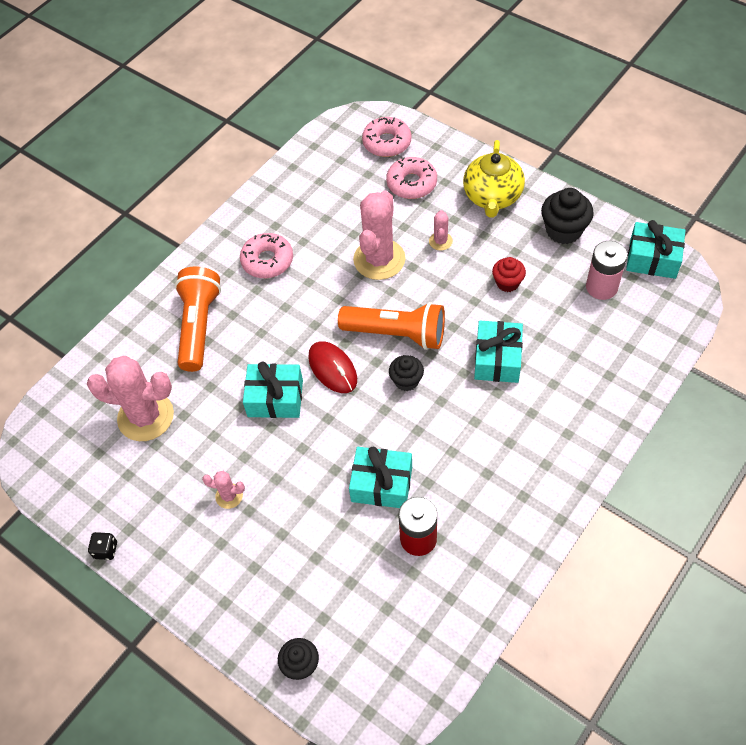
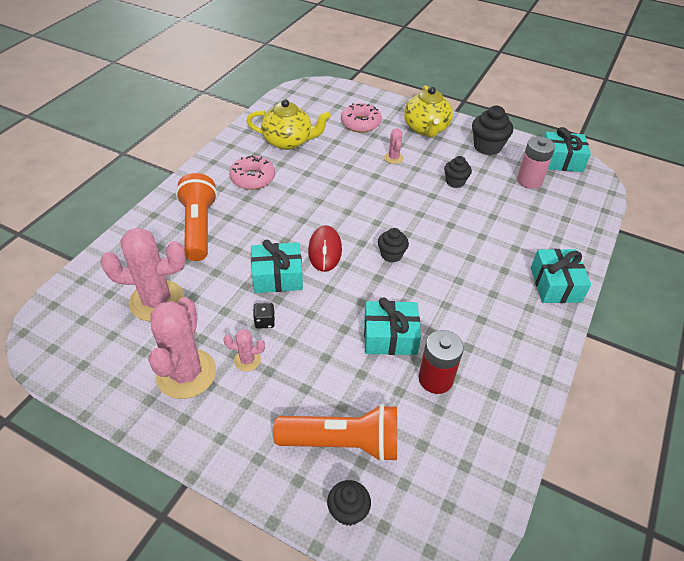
camera: 15 degrees left, 10 degrees down
(106, 550) = (126, 422): black dice -> black dice (265, 321)
(318, 207) = (289, 141): none -> yellow teapot
(333, 368) = (325, 250): red mouse -> red mouse turned 45 degrees clockwise
(379, 259) = (347, 172): pink cactus -> pink cactus (186, 373)
(387, 142) = (335, 100): pink donut -> none
(397, 334) = (374, 222): orange flashlight -> orange flashlight (343, 443)
(497, 359) = (463, 234): turquoise gift -> turquoise gift (555, 285)
(507, 283) = (455, 182): red cupcake -> black cupcake

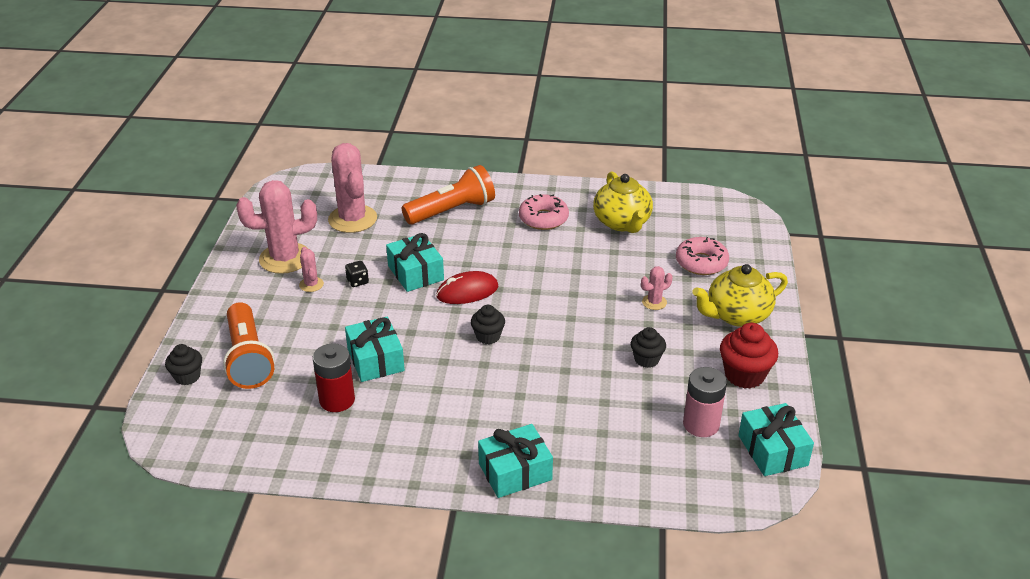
camera: 70 degrees right, 10 degrees down
(487, 147) = (744, 375): black cupcake -> red cupcake

